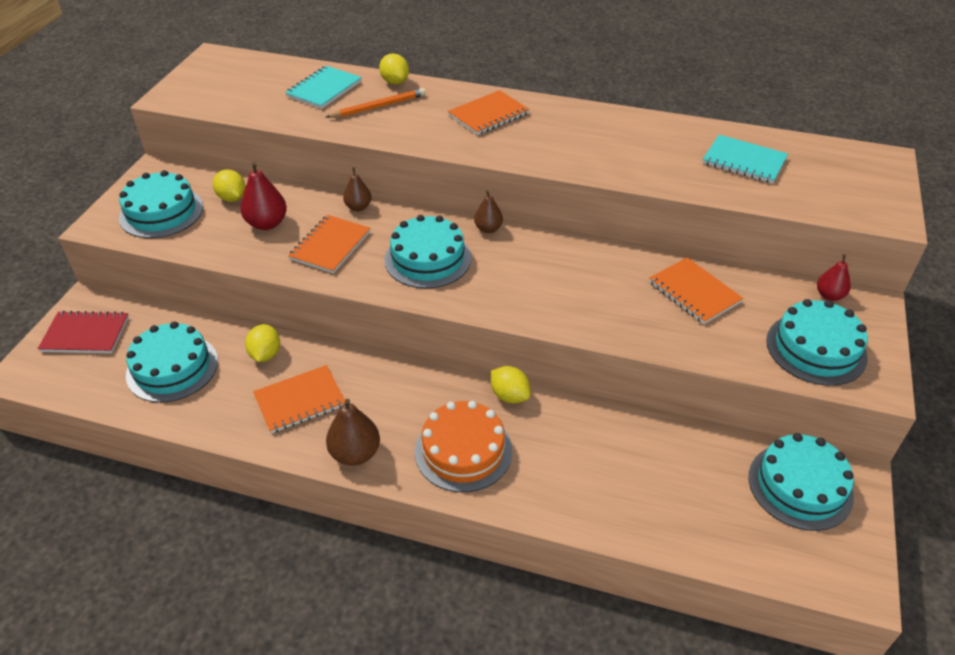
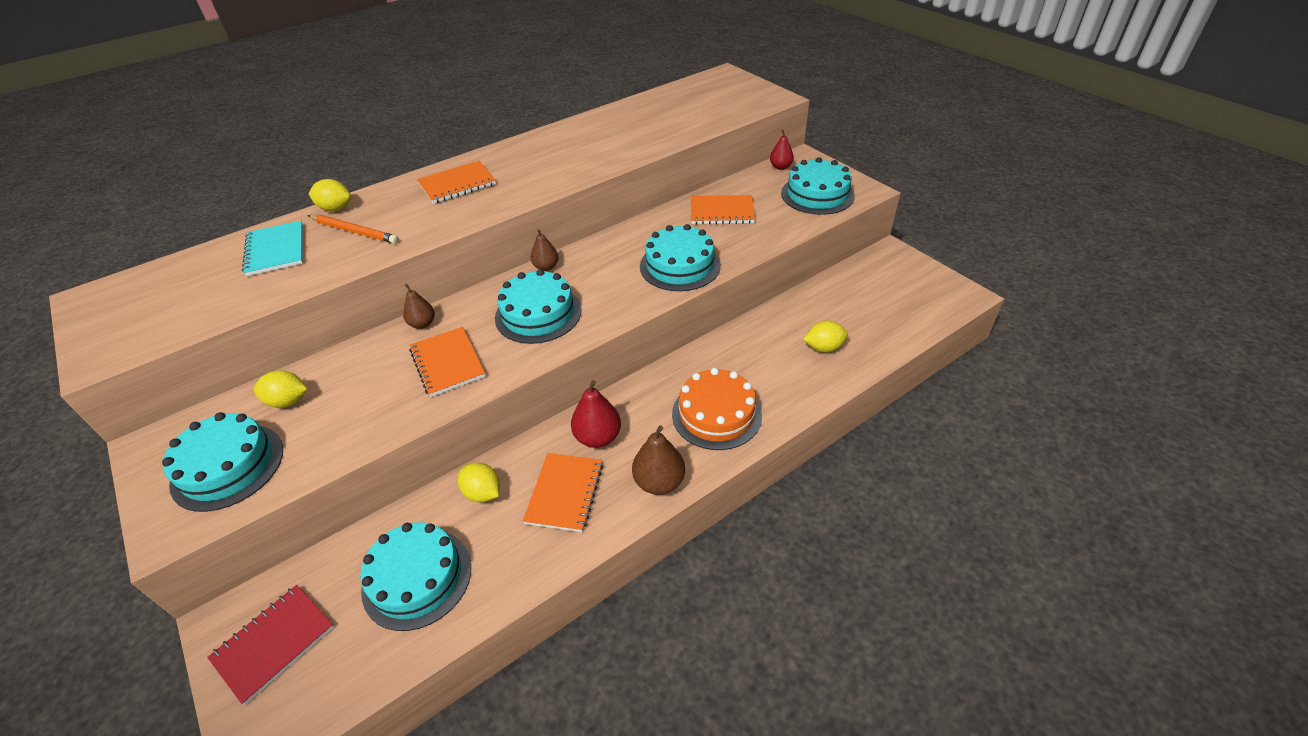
camera: 50 degrees left, 0 degrees up
(267, 223) = (360, 392): red pear -> red pear (598, 437)
(378, 107) = (354, 231): orange pencil -> orange pencil turned 105 degrees clockwise
(488, 115) = (457, 184): orange notebook -> orange notebook turned 60 degrees clockwise
(509, 395) = (689, 362): yellow lemon -> yellow lemon (823, 348)
(744, 161) = (663, 115): turquoise notebook -> none
(800, 486) = (881, 276): turquoise cake -> turquoise cake (680, 265)

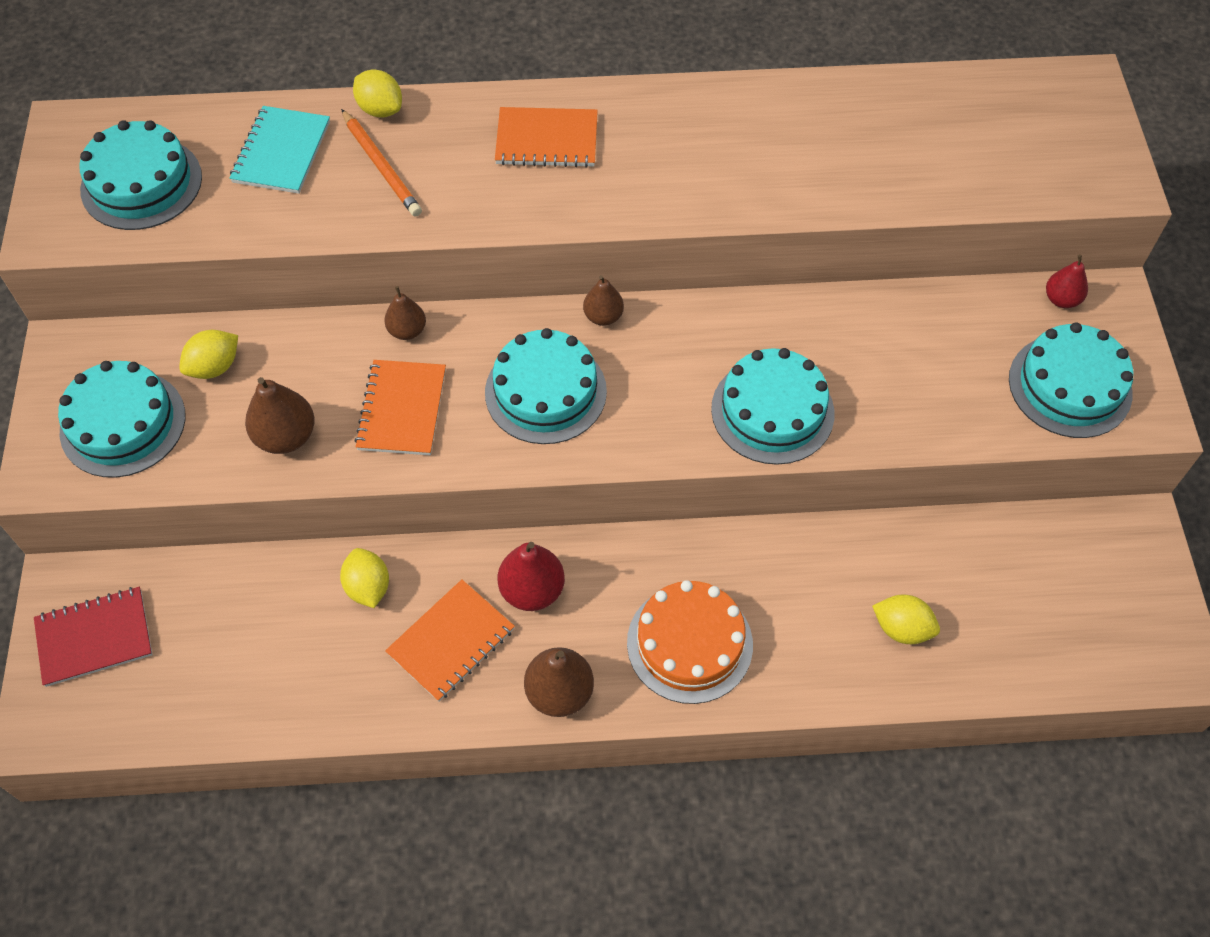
camera: 30 degrees right, 15 degrees up
(288, 401) = (214, 367): yellow lemon -> yellow lemon turned 75 degrees counterclockwise
(370, 414) = (286, 436): none -> brown pear
(417, 578) = (251, 649): turquoise cake -> turquoise cake (141, 183)
(722, 212) = (903, 343): orange notebook -> none

